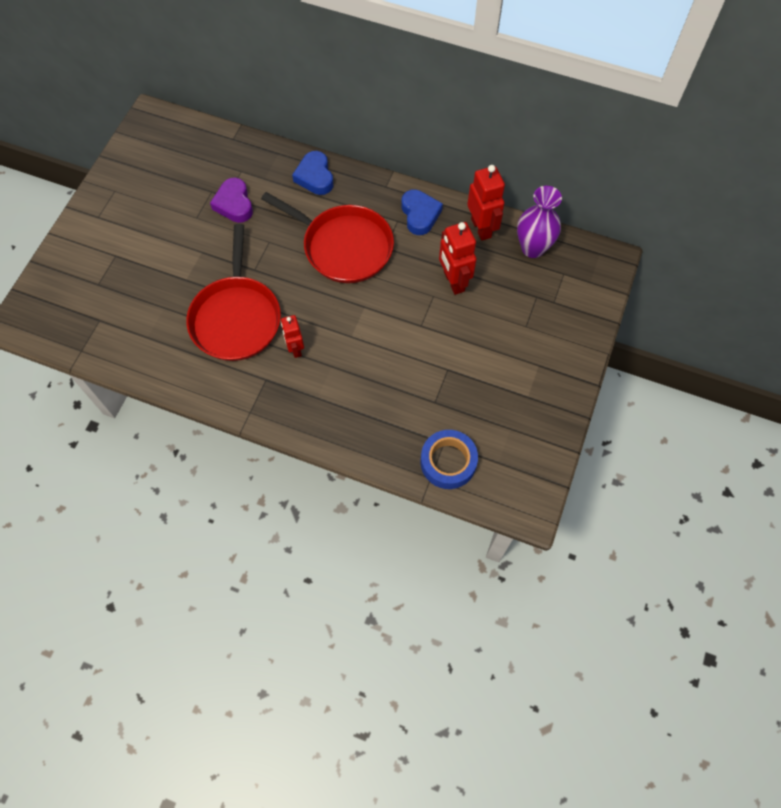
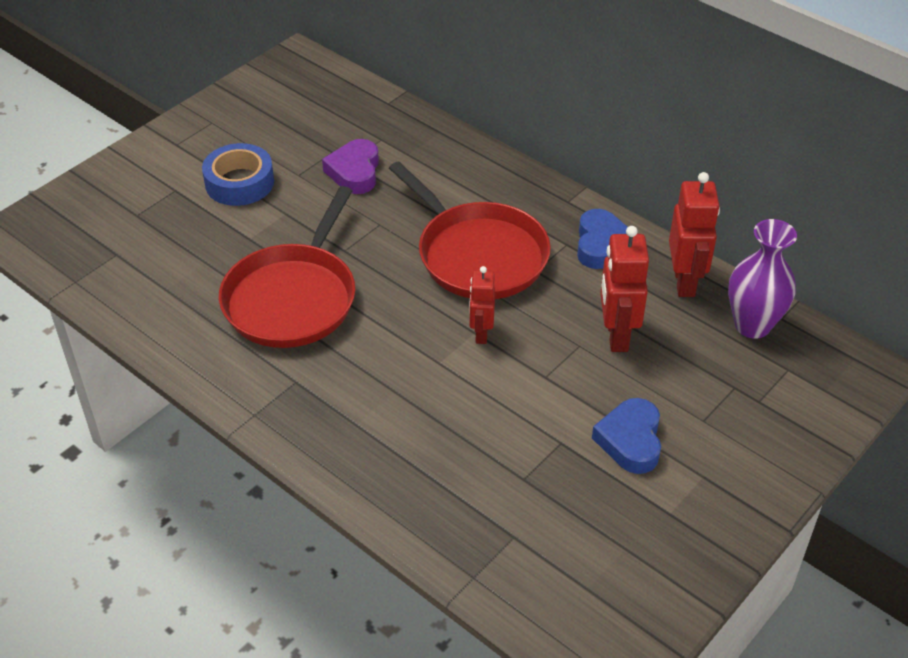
camera: 20 degrees right, 20 degrees down
(295, 349) = (354, 356): red robot -> red robot (481, 333)
(315, 177) = (476, 168): blue heart -> blue heart (630, 440)
(448, 462) = (509, 564): blue tape -> blue tape (239, 182)

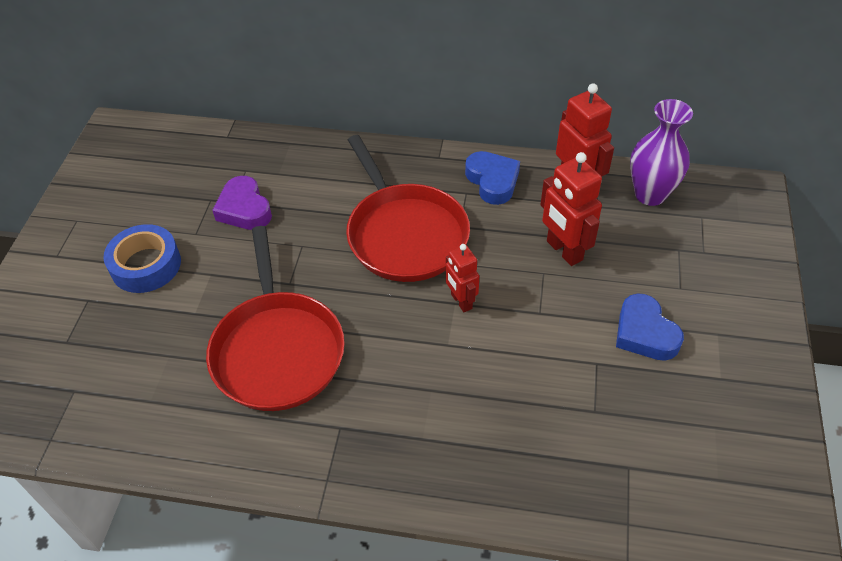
camera: 30 degrees left, 5 degrees up
(478, 255) = (405, 234): red pan -> red pan turned 45 degrees clockwise

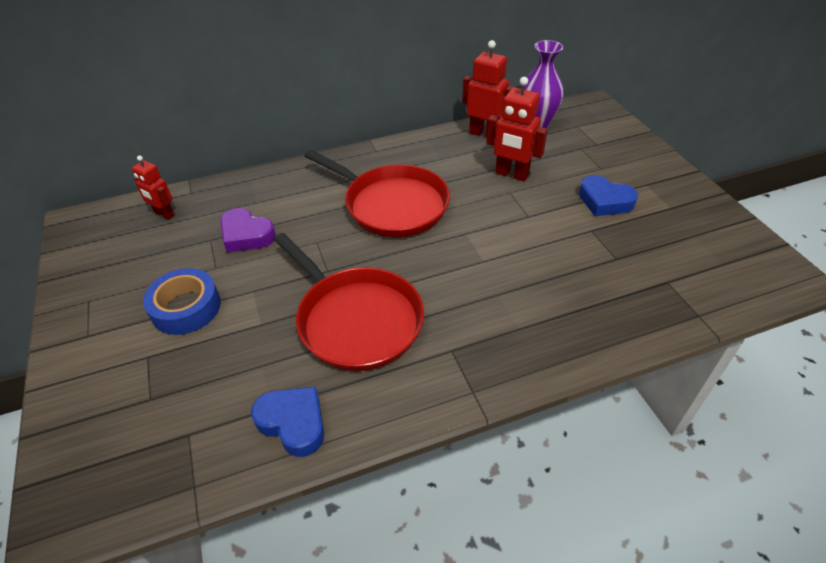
camera: 30 degrees left, 5 degrees down
(461, 301) = (469, 230): red robot -> red robot (164, 214)
(492, 181) = (427, 152): blue heart -> blue heart (293, 423)

